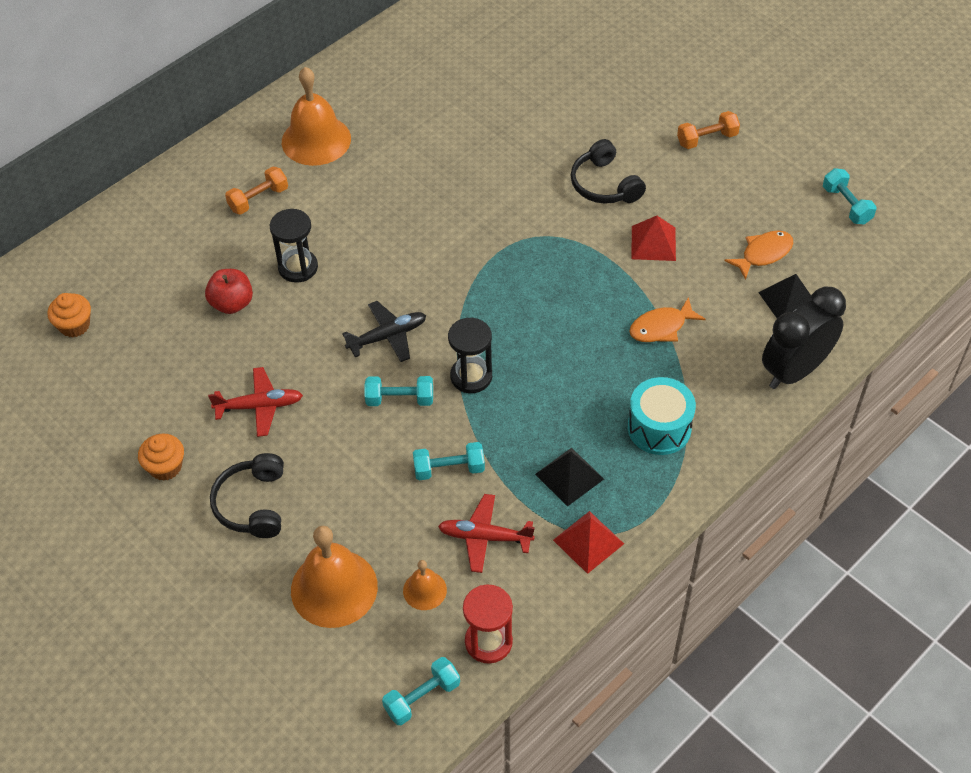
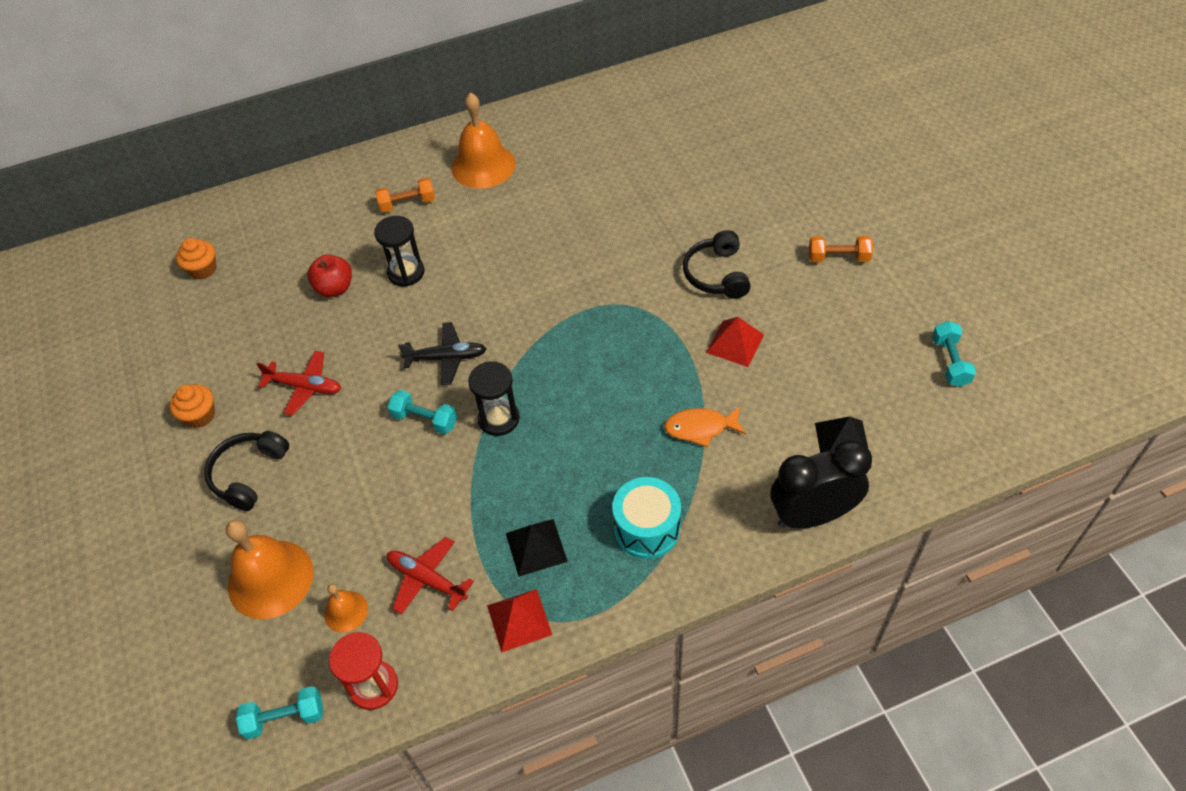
camera: 25 degrees right, 0 degrees up
(449, 469) = (431, 501): turquoise dumbbell -> none
(763, 254) = (839, 386): orange fish -> none

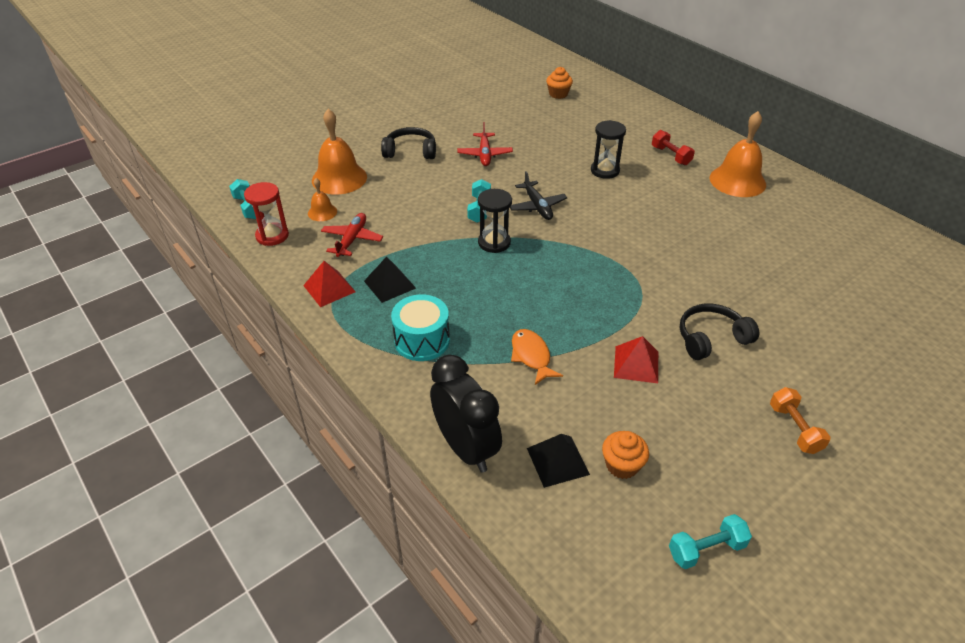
camera: 70 degrees right, 10 degrees down
(200, 415) = (446, 123): orange cupcake -> orange cupcake (622, 465)
(335, 288) = (572, 145): red apple -> none
(407, 204) = (671, 156): orange dumbbell -> red dumbbell

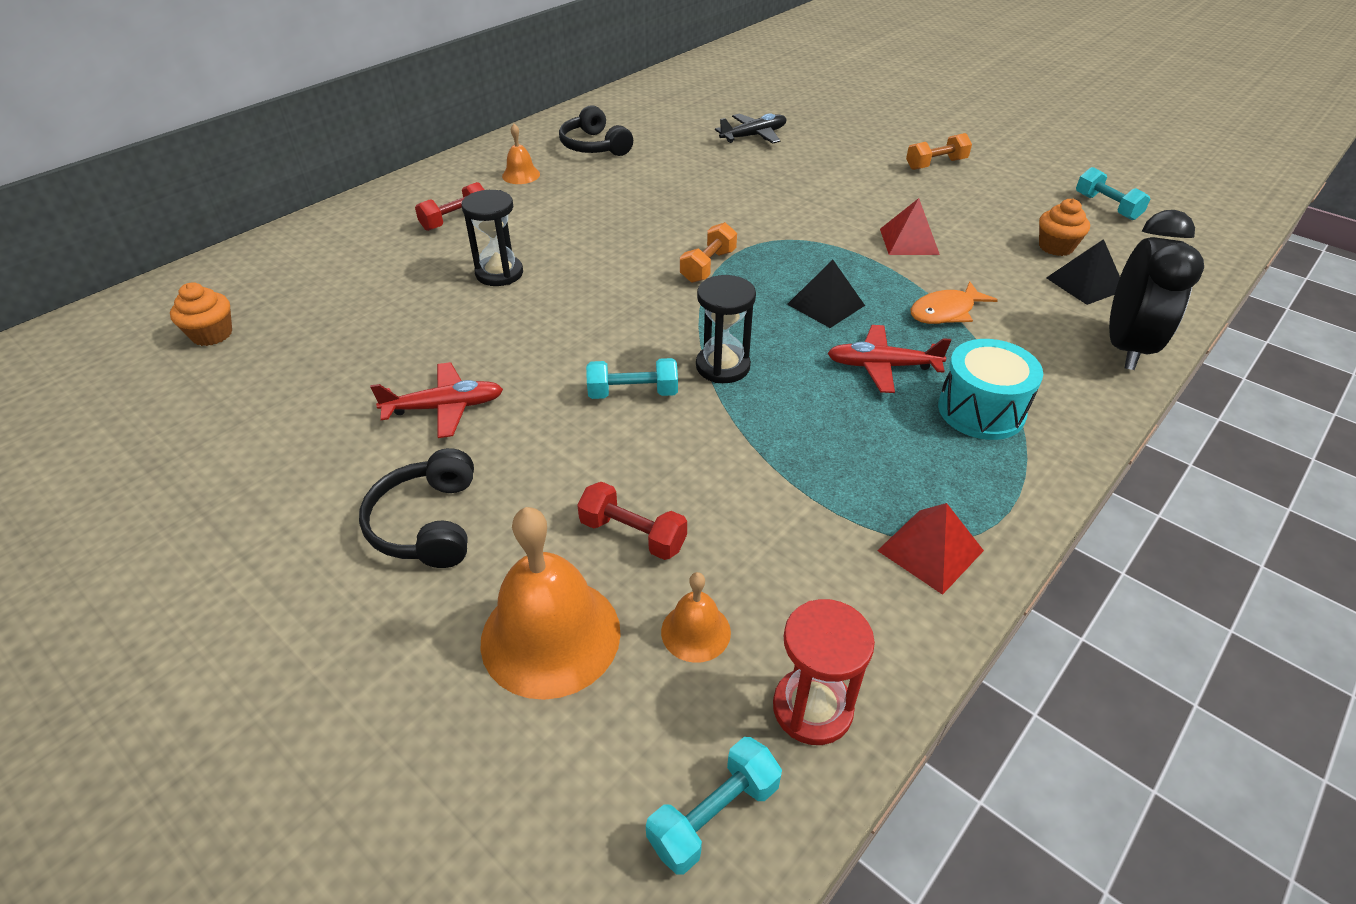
camera: 100 degrees left, 0 degrees up
(352, 239) = (776, 551): red plane -> red plane (882, 366)
(381, 201) = (633, 534): none -> red dumbbell
(389, 284) = (879, 470): black pyramid -> black pyramid (826, 305)
(466, 448) = (1125, 347): black clock -> black clock turned 150 degrees clockwise
(537, 206) = (612, 331): black plane -> black plane (754, 136)
(606, 251) = (708, 266): none -> orange dumbbell
(711, 339) = (839, 199): black headphones -> black headphones (594, 146)
(737, 181) = (521, 175): orange bell -> orange bell, size x0.50

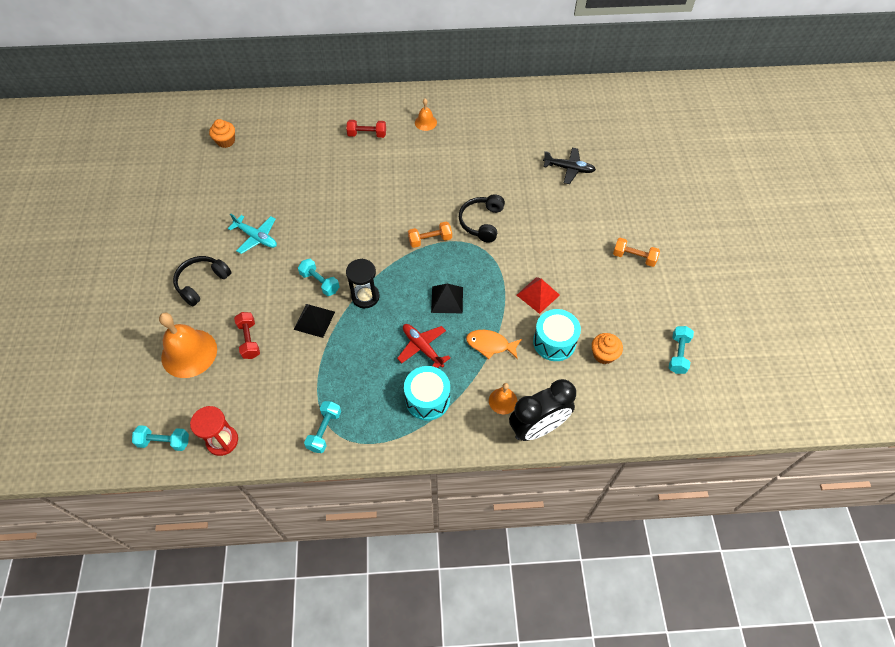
camera: 45 degrees right, 15 degrees up
(445, 407) = (256, 237): red plane -> turquoise plane
(499, 273) = (347, 181): black hourglass -> none
(594, 146) = (482, 123): black headphones -> black headphones (482, 222)
(695, 631) = (224, 389): orange bell -> orange bell (503, 401)
(930, 550) = (324, 430): red pyramid -> turquoise dumbbell
(997, 267) = (554, 342): none -> turquoise drum
(1085, 284) = (579, 385): black pyramid -> black pyramid (314, 320)

